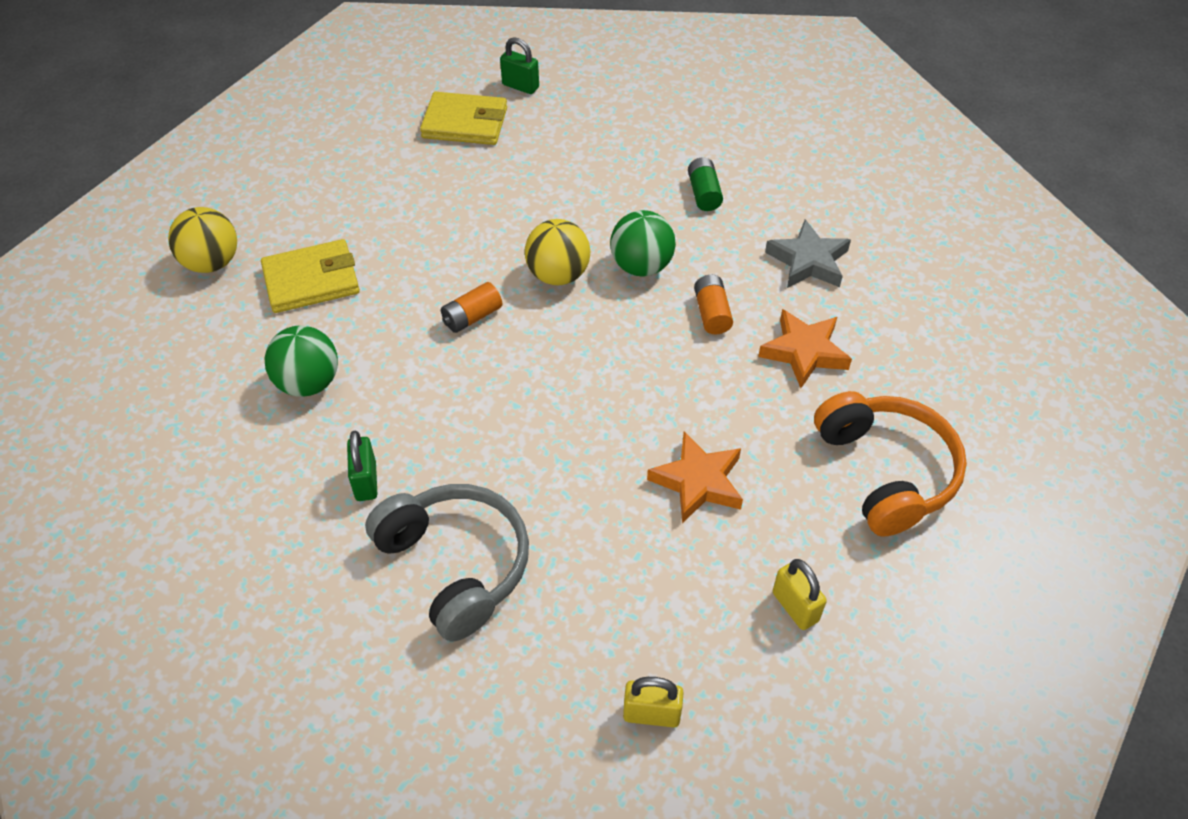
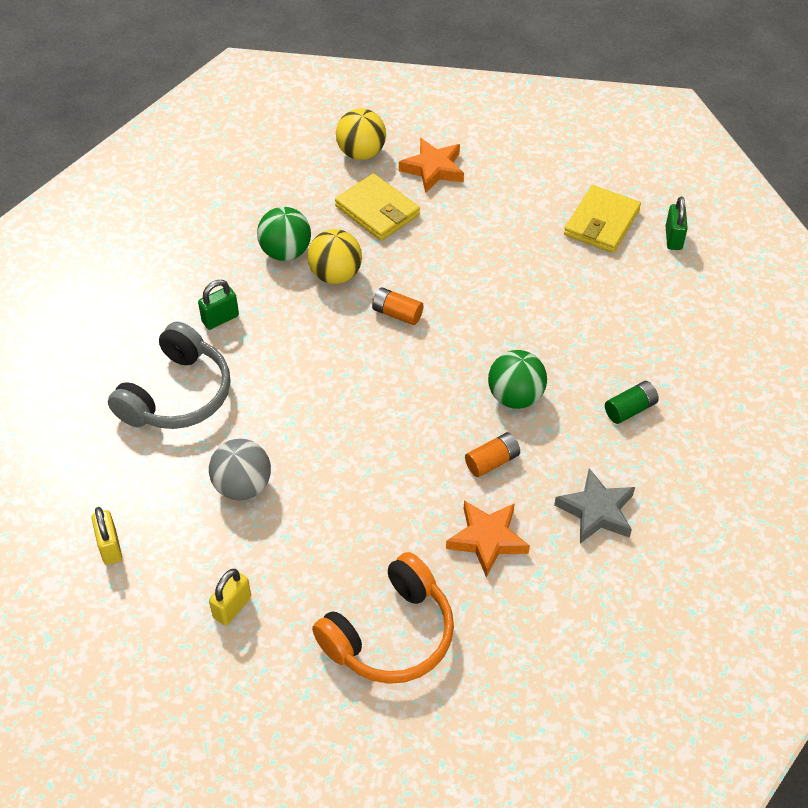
camera: 65 degrees right, 0 degrees up
(465, 123) = (602, 223): yellow wallet -> yellow wallet turned 45 degrees clockwise
(558, 275) = (472, 347): yellow ball -> yellow ball (335, 274)
(631, 541) = (242, 486): none -> grey ball
(698, 481) = (316, 509): orange star -> orange star (433, 169)

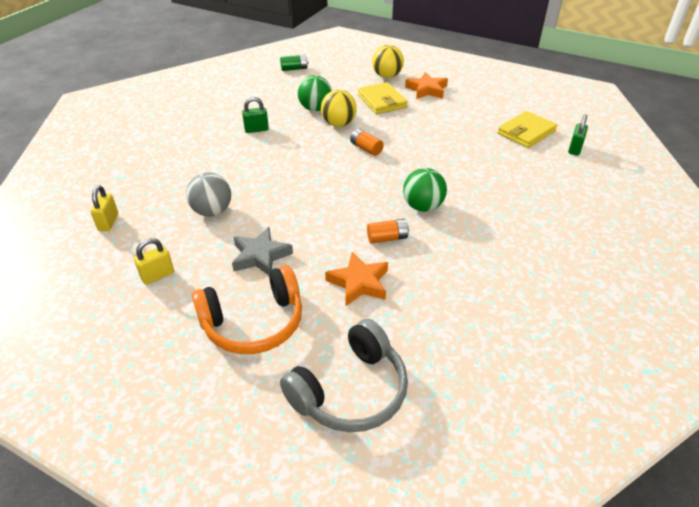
camera: 20 degrees right, 10 degrees down
(177, 394) = (206, 158): grey headphones -> grey headphones (350, 390)
(596, 511) = (451, 287): grey star -> grey star (260, 256)
(630, 409) = (504, 232): green battery -> green battery (294, 69)

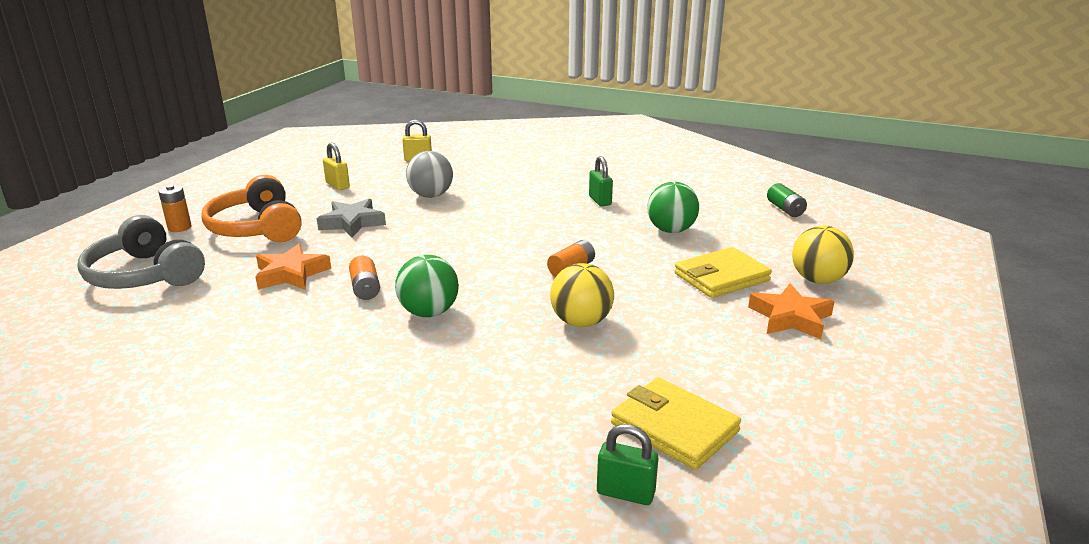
camera: 85 degrees right, 15 degrees down
(234, 392) = (179, 227): none -> orange battery
(338, 124) = (634, 248): yellow ball -> yellow ball (581, 322)

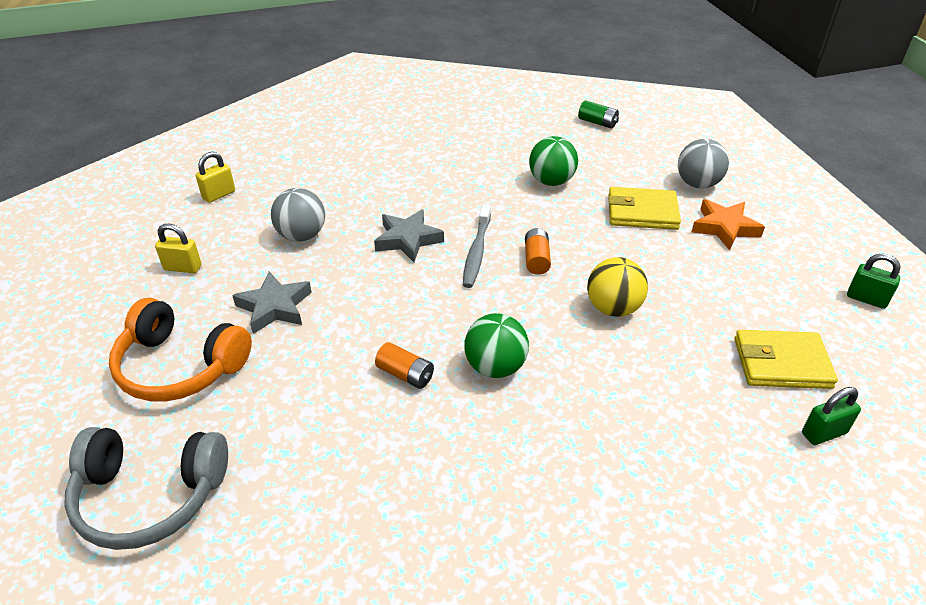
camera: 40 degrees left, 15 degrees up
(179, 227) = (82, 415): orange battery -> none
(291, 274) = (310, 400): orange star -> none
(495, 222) = (408, 239): none -> grey star
(532, 247) = (476, 252): none -> grey toothbrush
(600, 201) = (458, 173): green padlock -> green padlock (866, 299)
(721, 277) = (642, 212): yellow wallet -> yellow wallet turned 75 degrees clockwise
(817, 280) = (697, 184): yellow ball -> grey ball

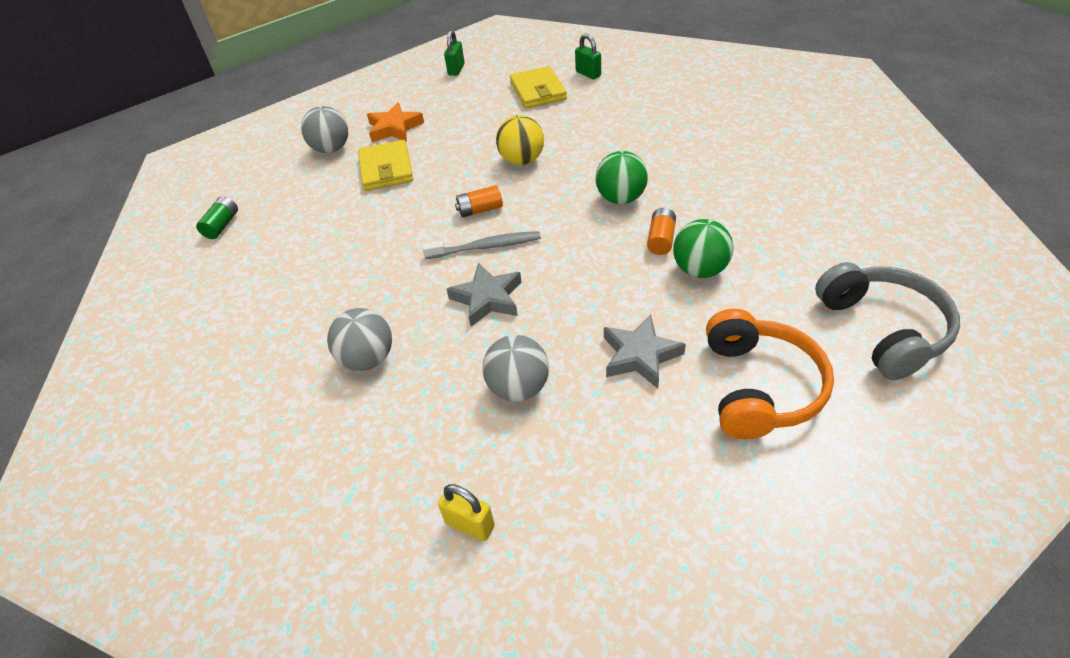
camera: 105 degrees left, 5 degrees up
(183, 267) = (630, 474): yellow padlock -> none
(389, 174) = (368, 359): none -> grey ball
(551, 181) = (349, 230): green ball -> green ball (700, 269)

